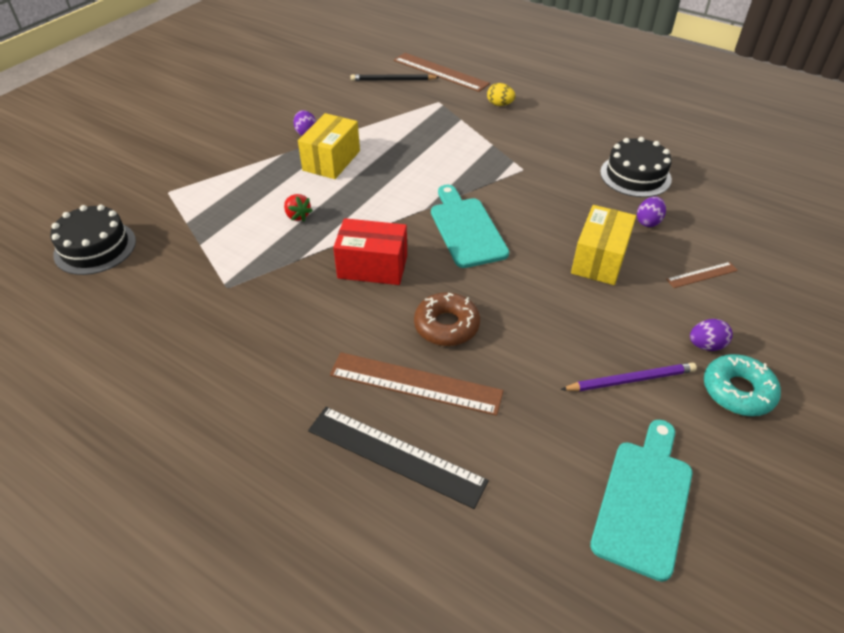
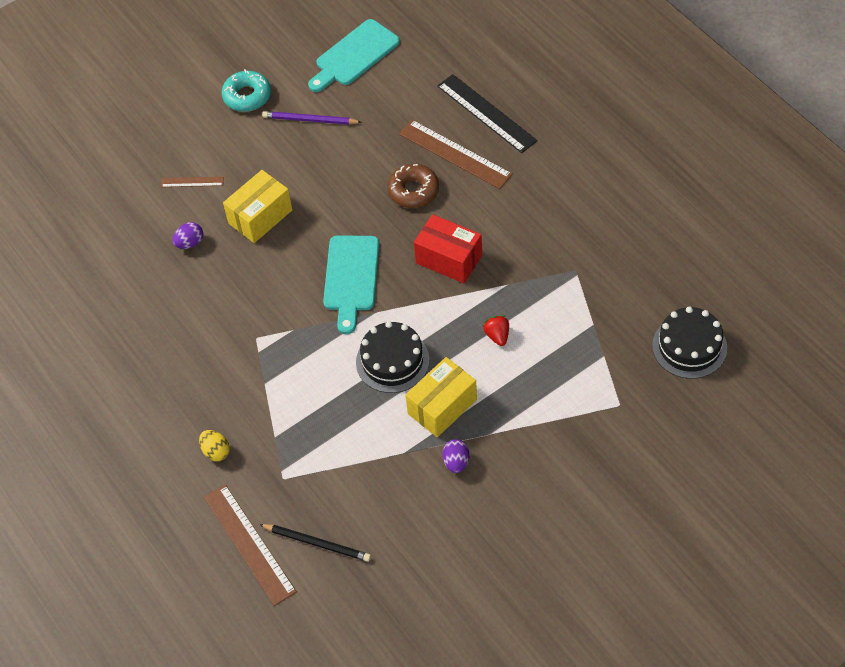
camera: 155 degrees left, 10 degrees up
(635, 175) = (156, 299): black cake -> black cake (392, 361)
(706, 345) = (240, 129): purple egg -> none

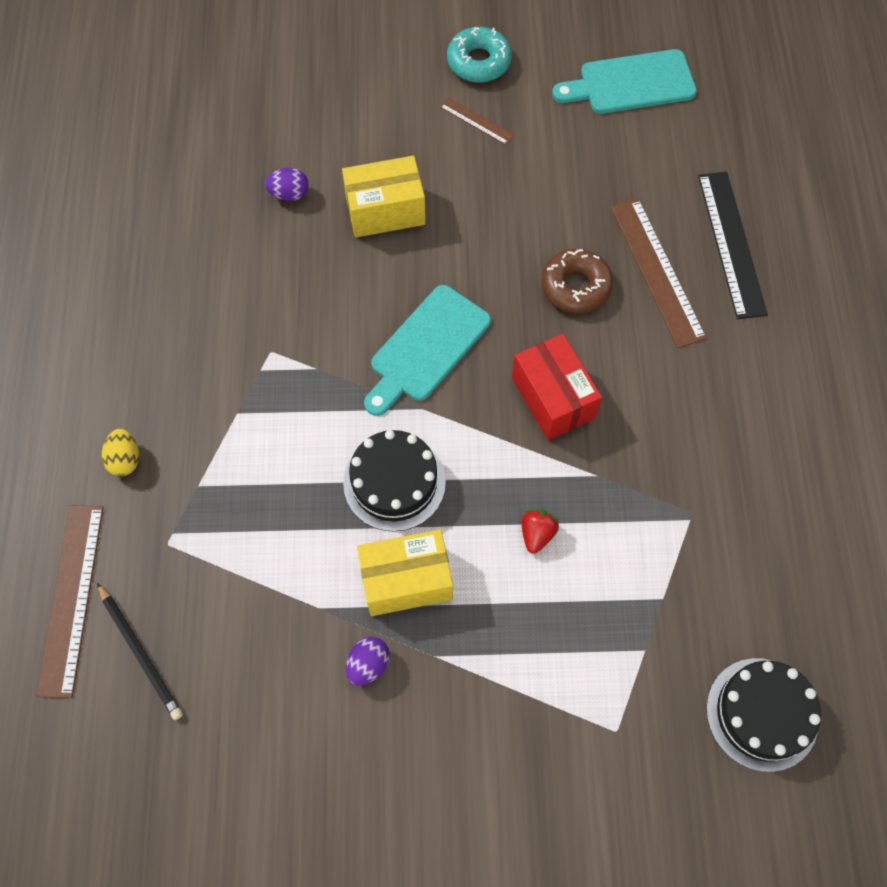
camera: 30 degrees right, 10 degrees up
(192, 182) = (346, 125): brown ruler -> brown ruler (476, 121)
(310, 120) = (525, 130): purple pencil -> none

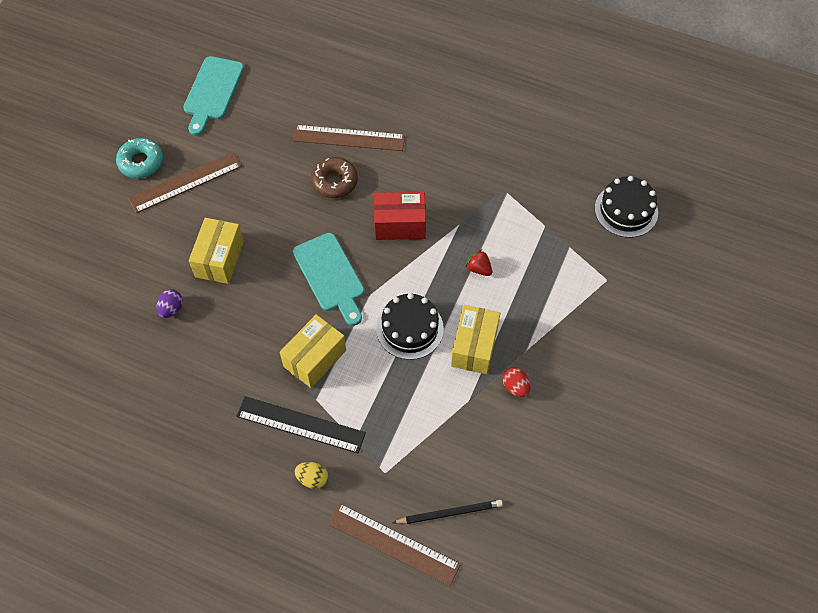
camera: 65 degrees left, 5 degrees down
(295, 385) = (314, 358): none -> yellow box
(368, 664) = (515, 387): purple egg -> red egg
(476, 121) = (185, 182): brown ruler -> brown ruler, size x1.99
(731, 243) = (352, 95): black ruler -> black ruler (301, 424)

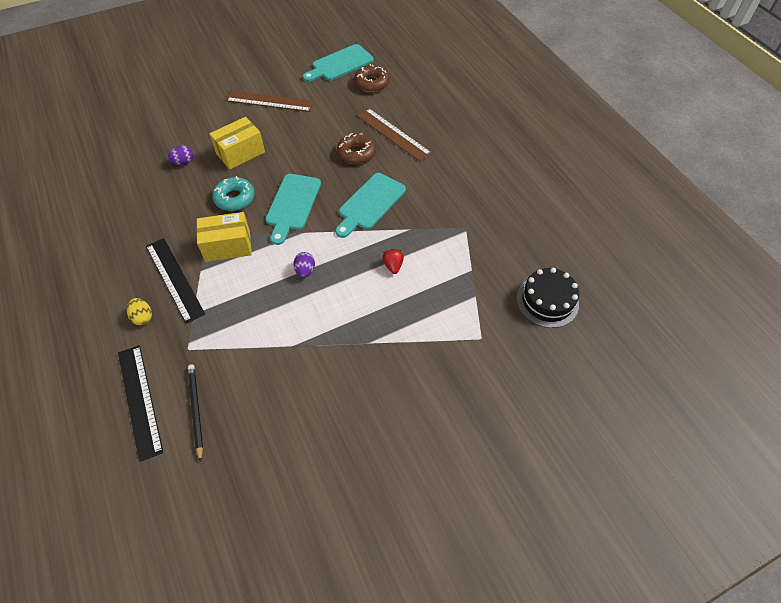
camera: 40 degrees right, 5 degrees down
(141, 162) = (259, 77): turquoise donut -> turquoise donut (234, 198)
(269, 94) = (371, 83): none -> brown donut
(393, 544) = (139, 400): brown ruler -> black ruler
(400, 224) = (370, 204): red box -> turquoise cutting board
(410, 329) = (305, 271): black cake -> purple egg
(449, 513) = (196, 410): black pencil -> black pencil turned 135 degrees counterclockwise
(474, 347) = (334, 313): yellow box -> none
(515, 387) = (333, 362): red egg -> none

